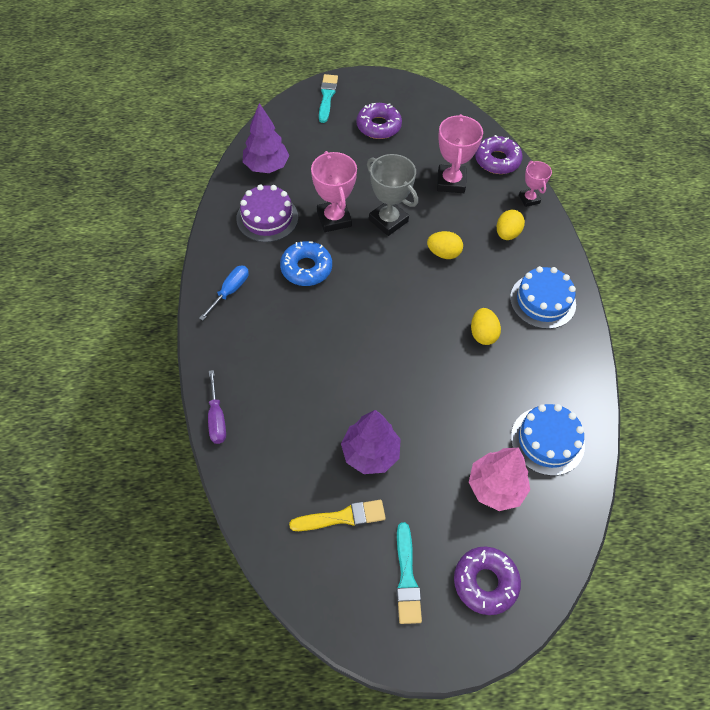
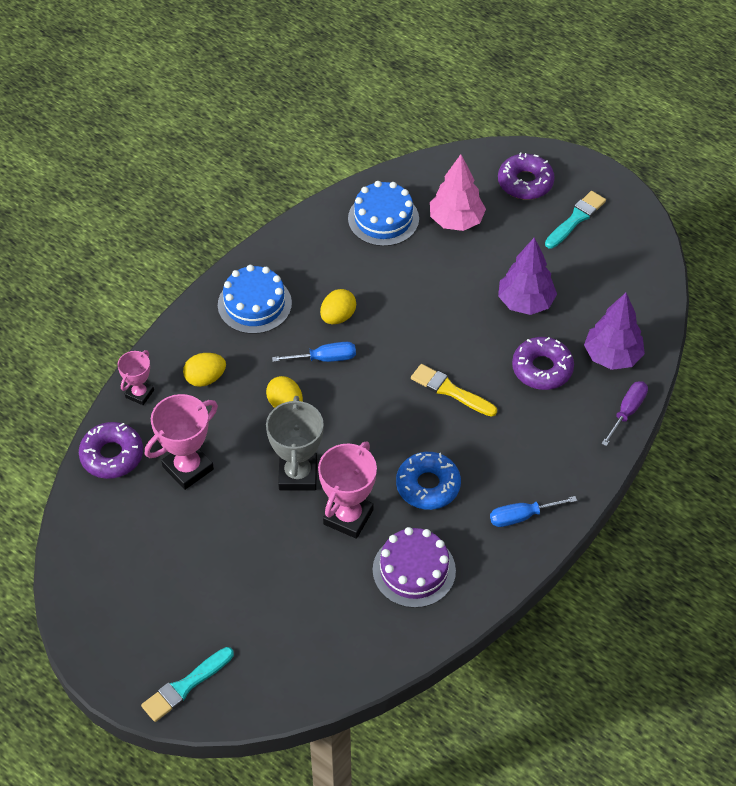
camera: 135 degrees left, 5 degrees down
(266, 166) = (354, 637): purple tree -> purple tree (612, 356)
(342, 517) = (587, 279): yellow brush -> yellow brush (450, 390)
(378, 126) = (177, 594): purple donut -> purple donut (542, 368)
(456, 299) = (324, 358): none -> blue screwdriver

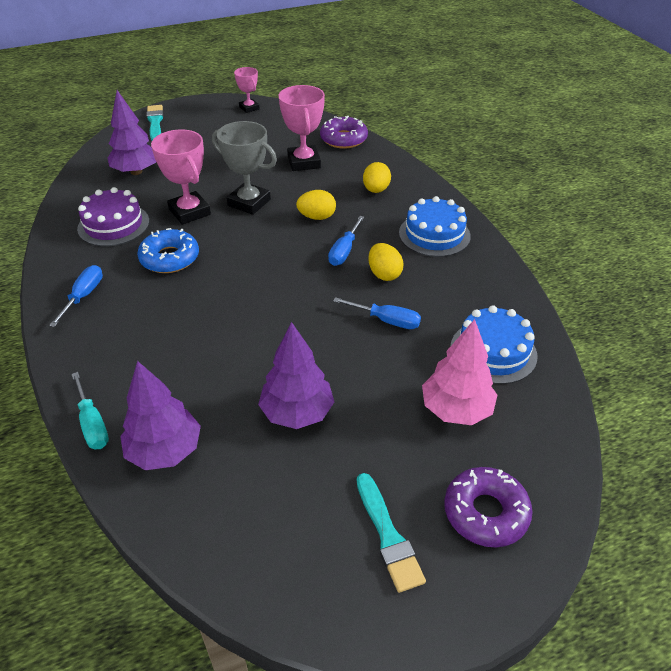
camera: 120 degrees right, 10 degrees down
(139, 394) = (386, 161): pink trophy -> pink trophy (249, 108)
(309, 622) = (136, 172): none -> purple tree
(395, 292) = (386, 320): none -> blue screwdriver
(450, 390) = (243, 308): yellow brush -> none
(542, 368) = (206, 383): purple donut -> none
(627, 412) = (92, 423): purple screwdriver -> turquoise screwdriver

